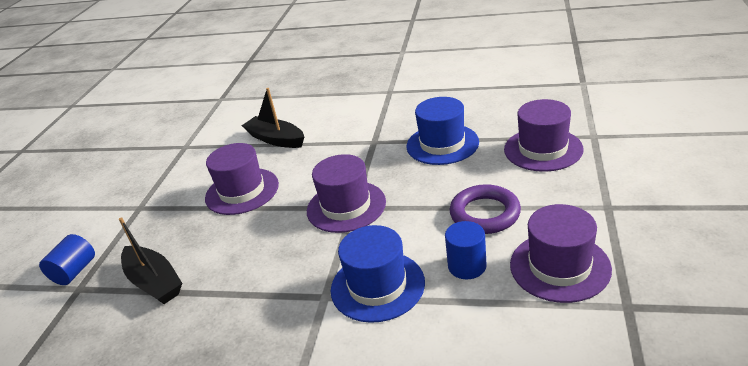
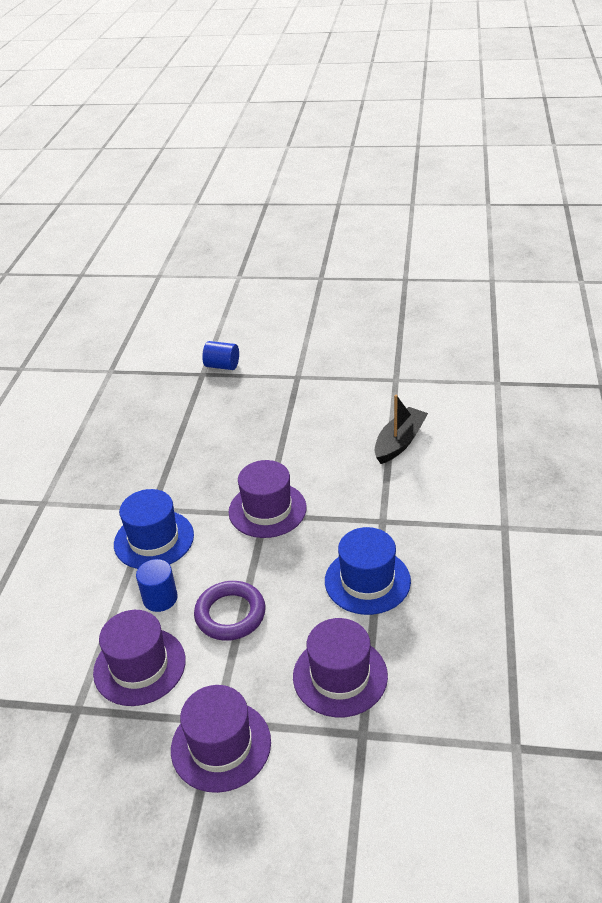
camera: 85 degrees right, 5 degrees up
(154, 282) = (197, 410): black boat -> none
(242, 191) = (308, 435): purple hat -> purple hat (221, 745)

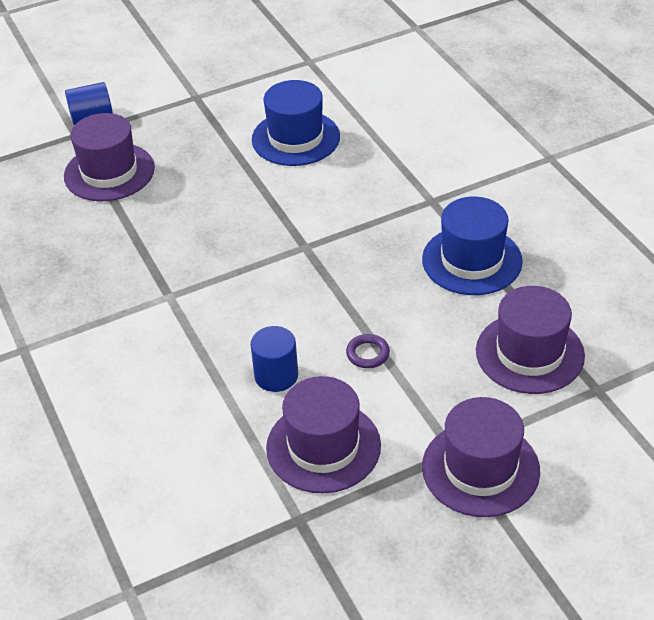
camera: 35 degrees left, 5 degrees up
(154, 539) = (206, 324): blue hat -> blue hat (295, 138)
(230, 614) = (367, 354): purple ring -> purple ring, size x0.50
(267, 510) = (303, 241): purple hat -> purple hat (109, 172)
(399, 442) = (375, 120): black boat -> none

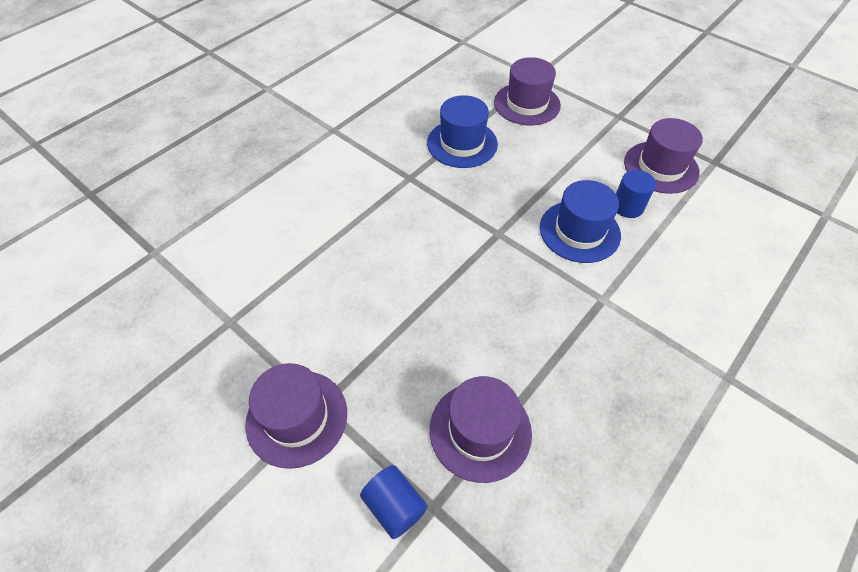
camera: 115 degrees left, 10 degrees up
(295, 138) = (363, 287): blue hat -> blue hat (579, 231)
(367, 354) = (577, 169): purple ring -> none
(480, 468) = (621, 105): purple hat -> purple hat (297, 417)

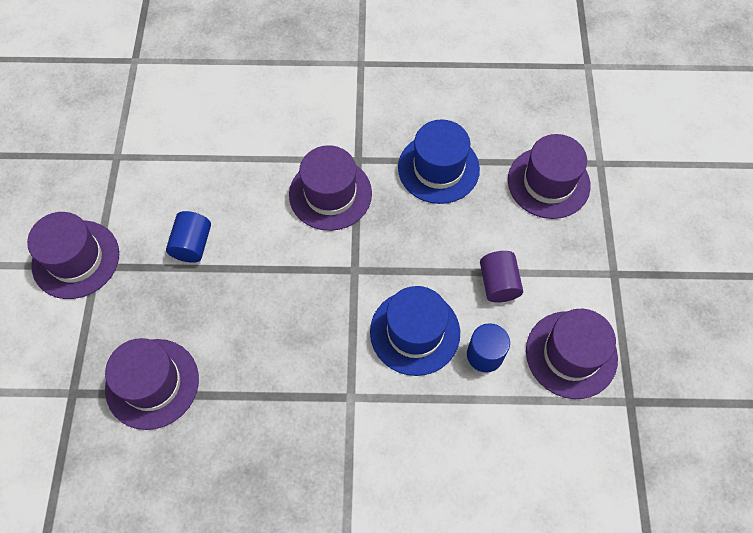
camera: 50 degrees right, 10 degrees up
(394, 506) = (56, 368): blue cylinder -> blue cylinder (192, 244)
(421, 208) = (330, 194): none -> purple hat
(579, 168) = (498, 283): none -> purple cylinder

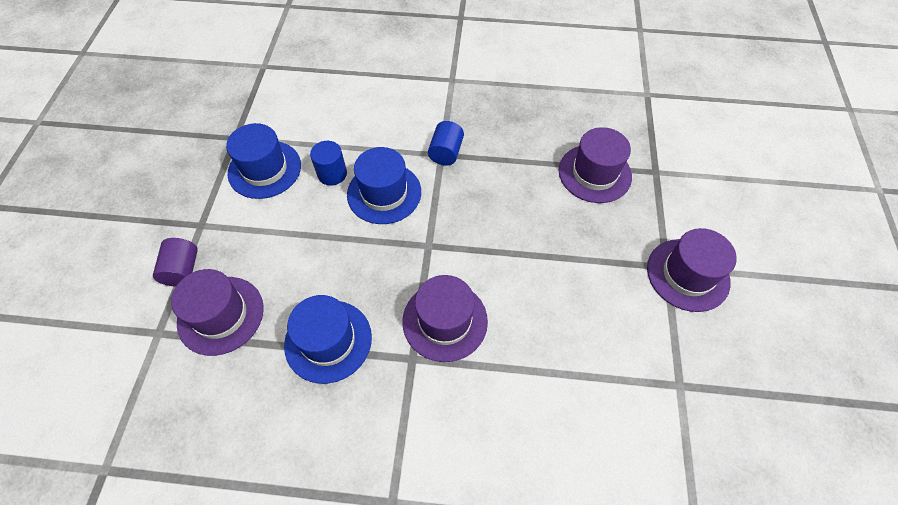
camera: 175 degrees left, 5 degrees down
(192, 244) = (579, 280): blue cylinder -> blue cylinder (446, 152)
(498, 283) = (304, 224): purple cylinder -> purple cylinder (183, 270)
(571, 354) = (264, 169): purple hat -> blue hat

